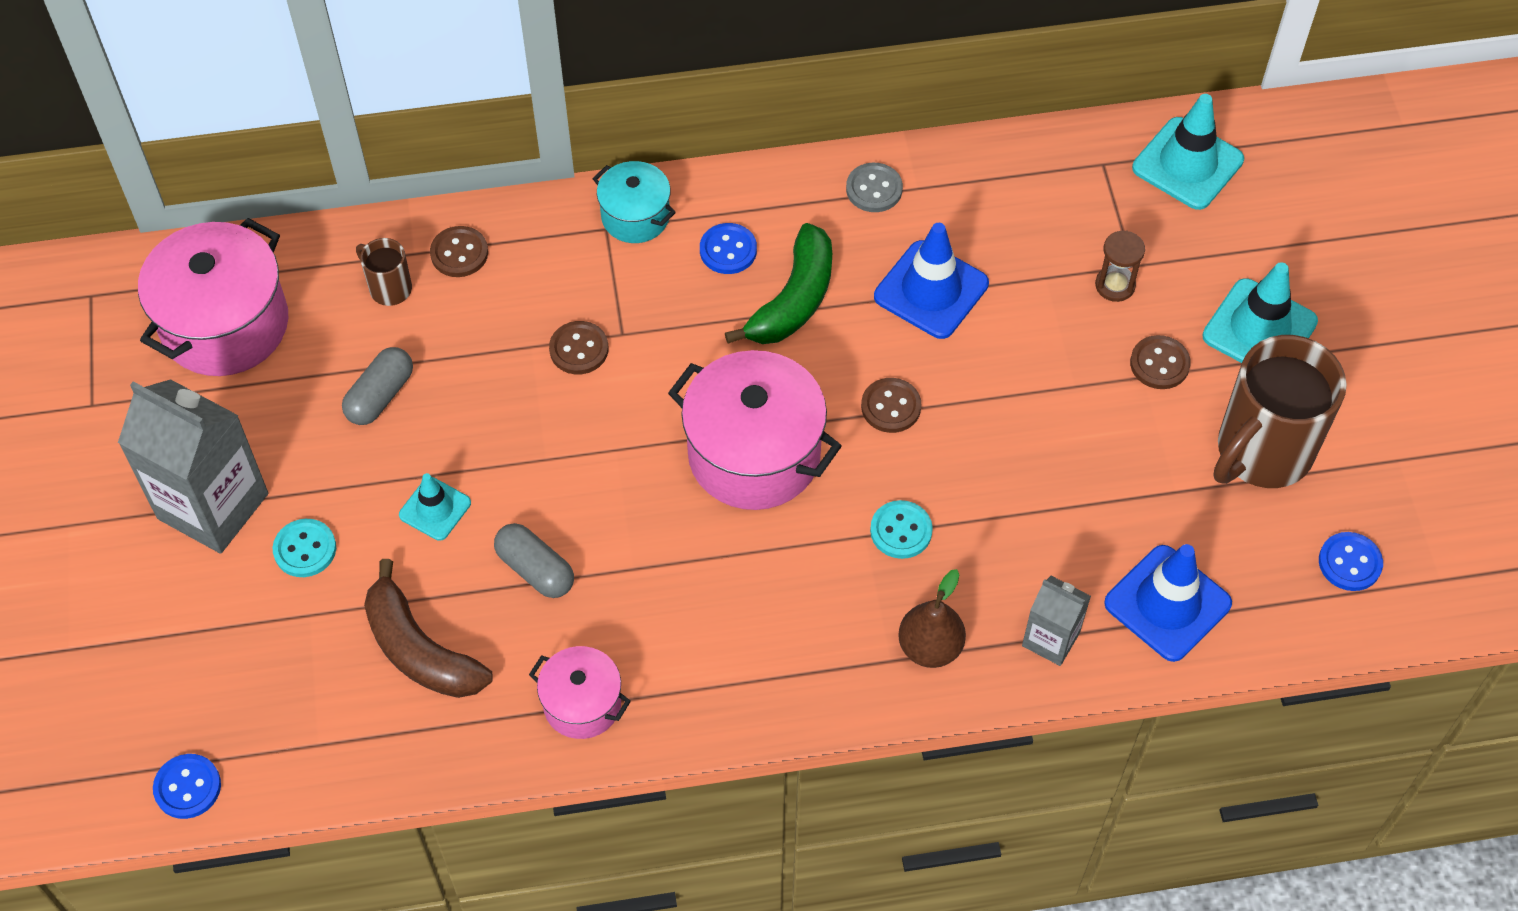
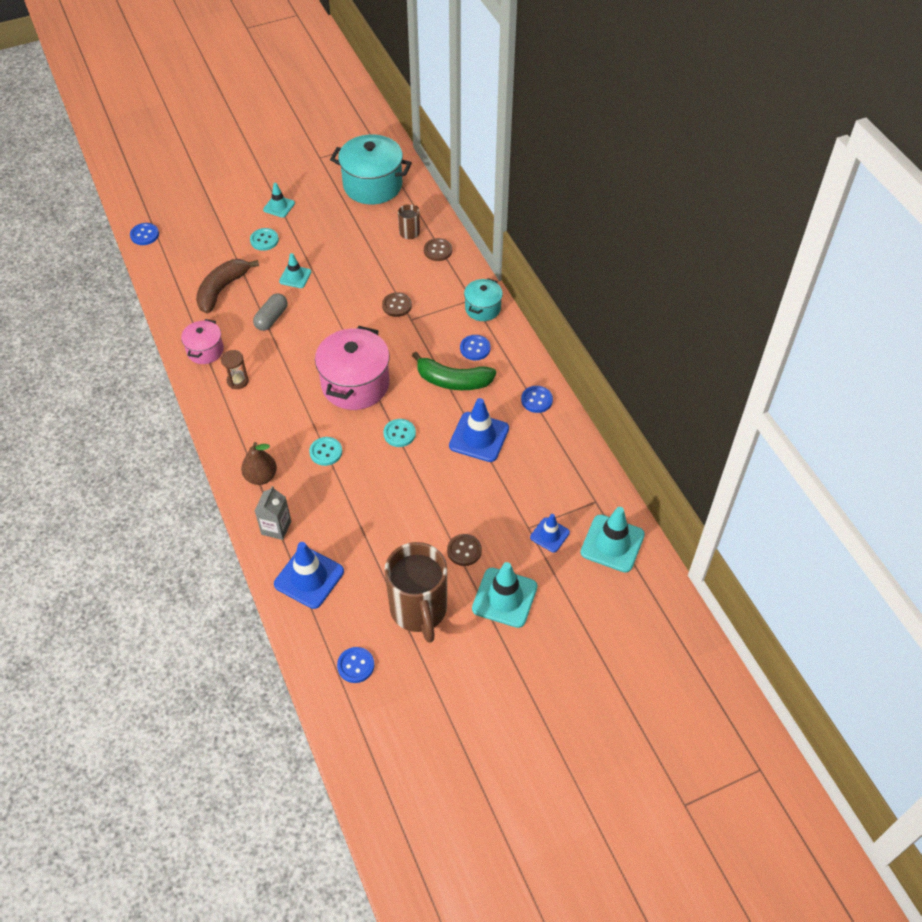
camera: 75 degrees right, 5 degrees down
(213, 506) = (279, 206): grey carton -> turquoise traffic cone
(225, 324) = (372, 185): pink pot -> turquoise pot
(380, 396) = (350, 244): grey capsule -> none
(874, 189) = (536, 400): grey button -> blue button
(891, 407) = (399, 434): brown button -> turquoise button
(1115, 285) = (511, 521): brown hourglass -> brown hourglass (237, 381)
(1154, 240) = (549, 535): none -> blue traffic cone
(1261, 452) = (419, 610): brown mug -> brown mug turned 135 degrees counterclockwise

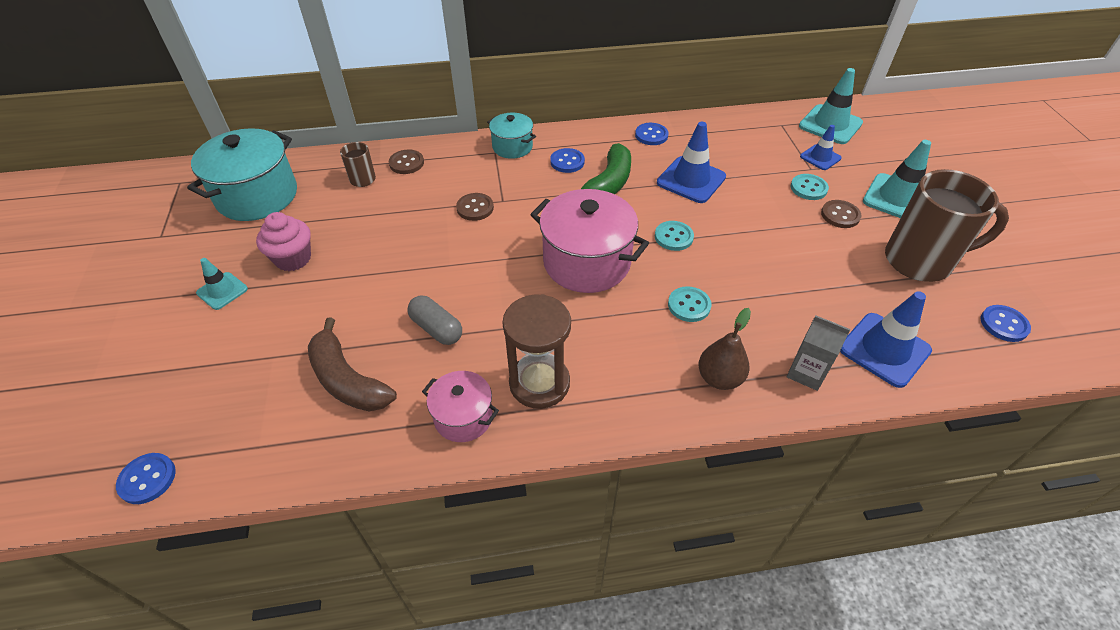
camera: 75 degrees left, 5 degrees down
(237, 381) = (539, 383): brown hourglass -> brown hourglass, size x1.88
(264, 240) = (278, 316): turquoise button -> turquoise button (808, 188)
(295, 277) = (372, 292): turquoise traffic cone -> none
(316, 227) = (293, 259): none -> pink cupcake

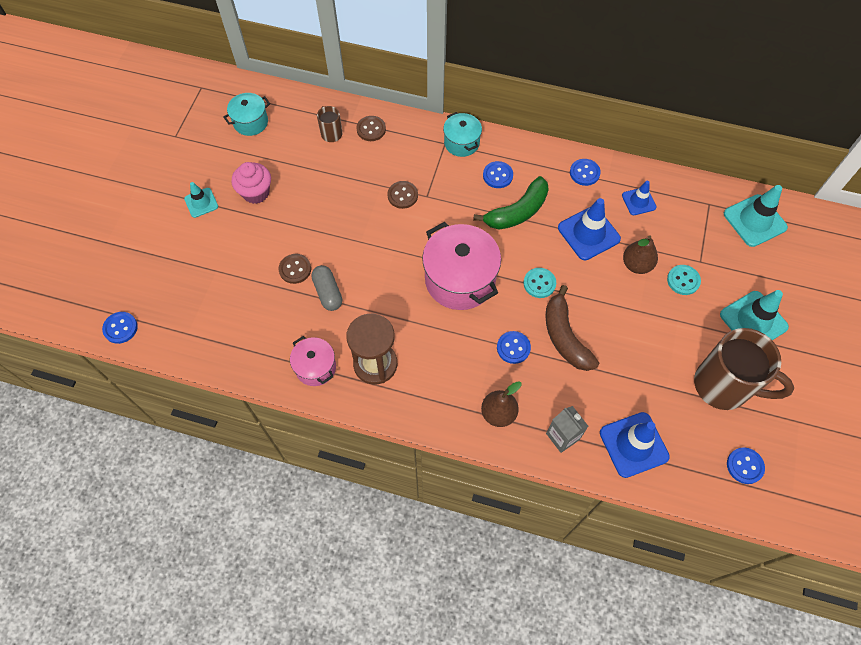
camera: 25 degrees right, 15 degrees up
(257, 196) = (250, 122): turquoise pot -> turquoise pot, size x0.55
(347, 380) = (255, 308): brown banana -> brown banana (565, 337)
(689, 305) = (513, 348): turquoise button -> blue button
(756, 190) = (636, 265): none -> brown pear
(820, 157) = (717, 253): blue traffic cone -> blue traffic cone (638, 201)
(840, 215) = (690, 317): brown button -> brown button (295, 269)

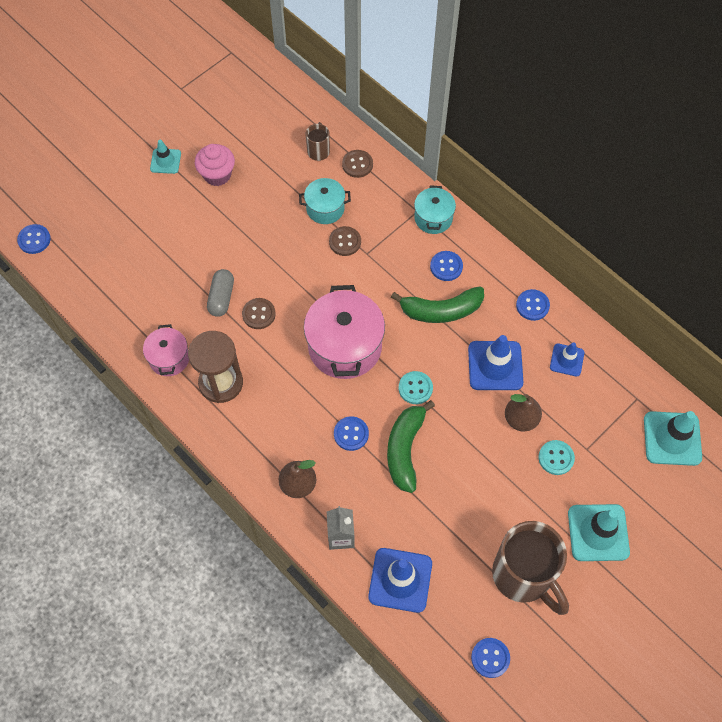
camera: 30 degrees right, 0 degrees up
(250, 122) = (254, 106): turquoise pot -> turquoise pot (325, 208)
(295, 269) = (207, 262): brown button -> brown button (259, 314)
(565, 337) = (405, 449): brown banana -> green banana

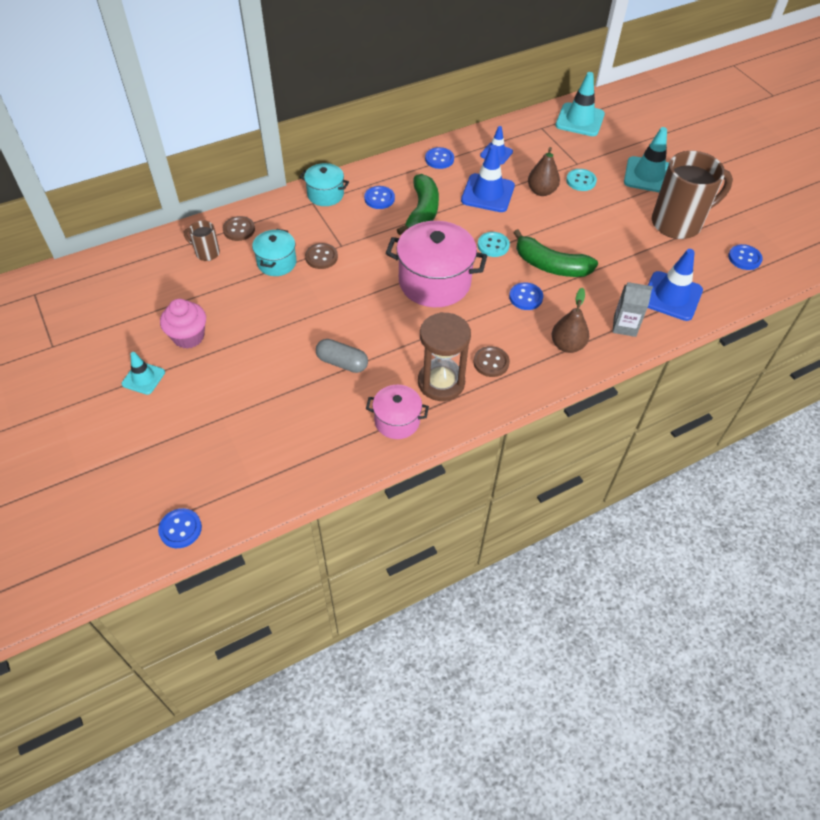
camera: 75 degrees left, 10 degrees down
(259, 314) = (374, 337): brown button -> brown button (491, 362)

